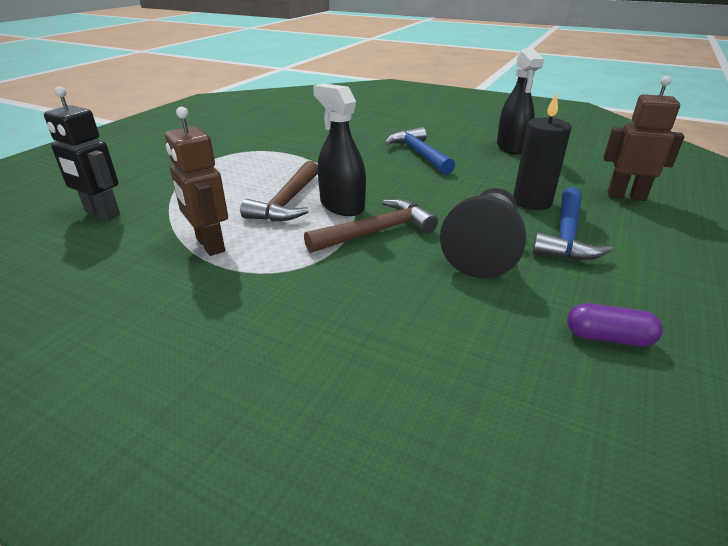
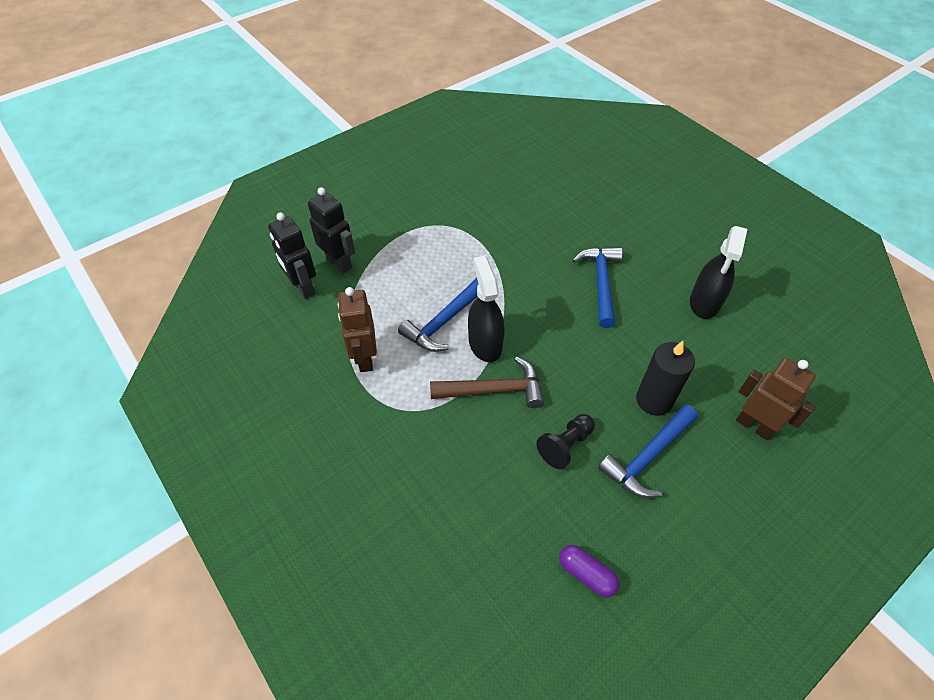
camera: 25 degrees right, 20 degrees up
(141, 190) = (339, 263): none -> black robot
(287, 202) = (444, 322): brown hammer -> blue hammer
(484, 249) = (565, 445): black pawn -> black pawn, size x0.60

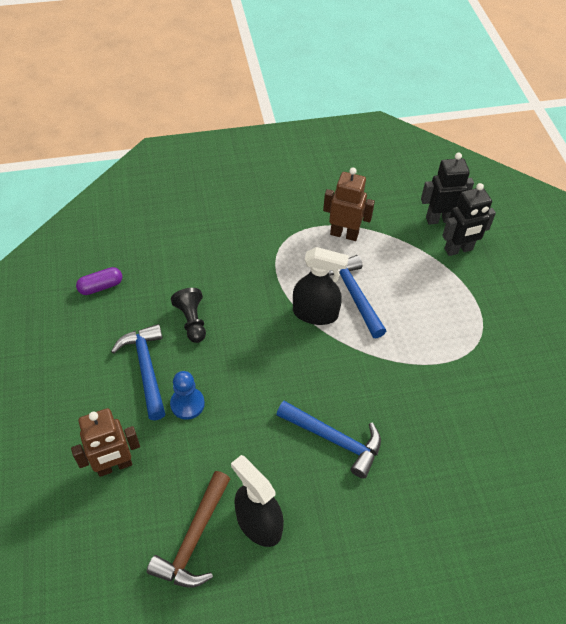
camera: 115 degrees right, 0 degrees up
(494, 390) = (267, 299): brown hammer -> brown hammer (194, 539)
(654, 400) = (187, 404): black candle -> blue pawn

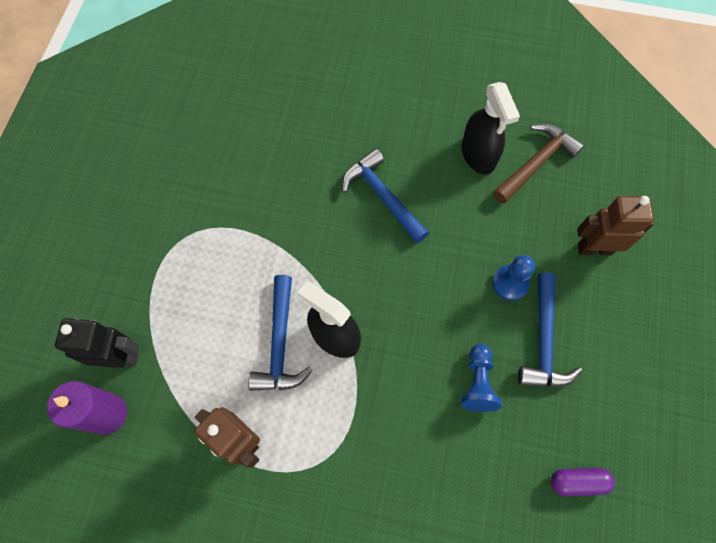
camera: 155 degrees left, 15 degrees up
(192, 321) = (477, 382): black pawn -> blue pawn
(439, 219) = (108, 414): black robot -> purple candle

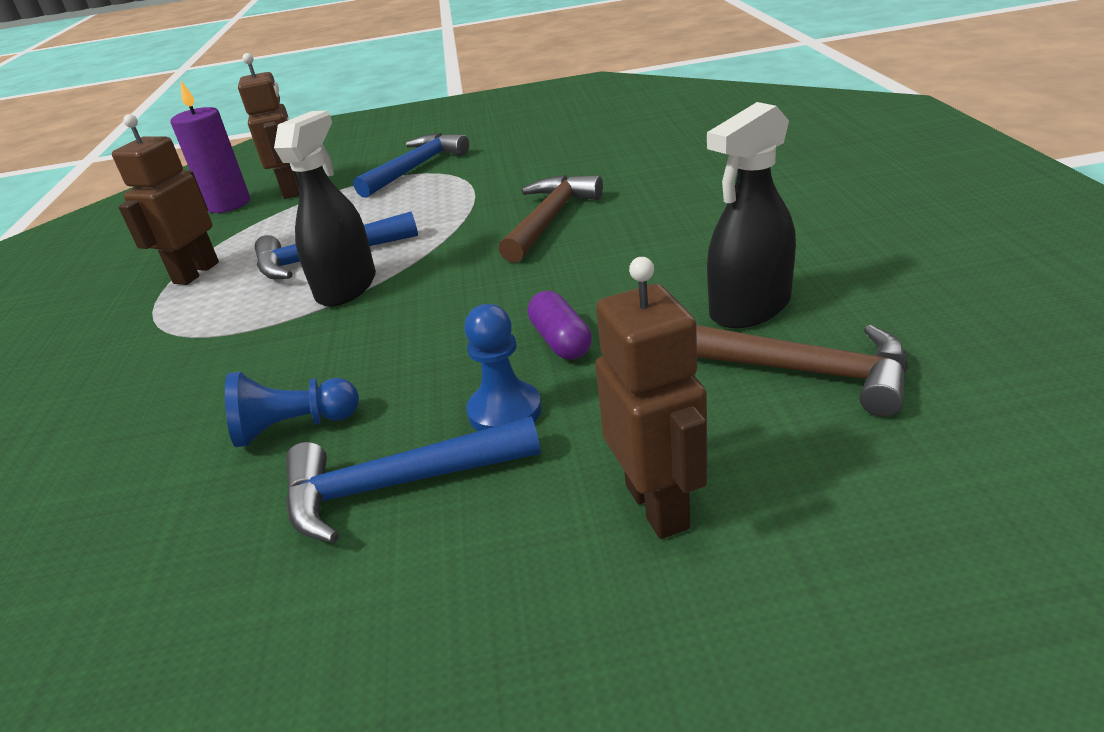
camera: 75 degrees right, 35 degrees down
(120, 357) = (292, 190): black robot -> brown robot
(318, 200) = (549, 219): none -> brown hammer
(382, 196) = (591, 256): blue hammer -> blue hammer (416, 168)
(577, 481) = (84, 617): purple capsule -> purple capsule (561, 341)

